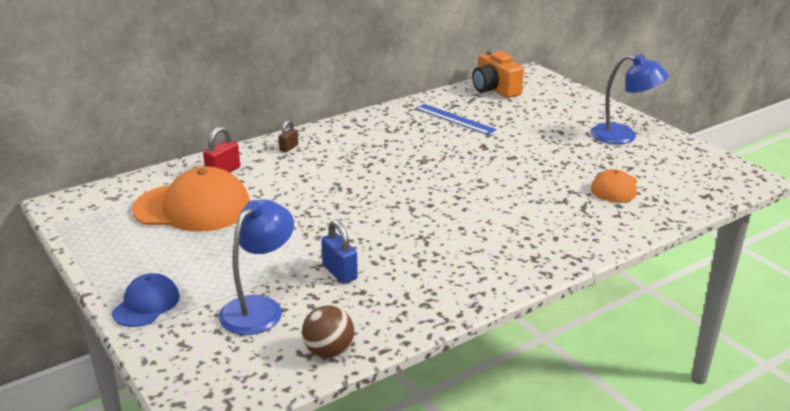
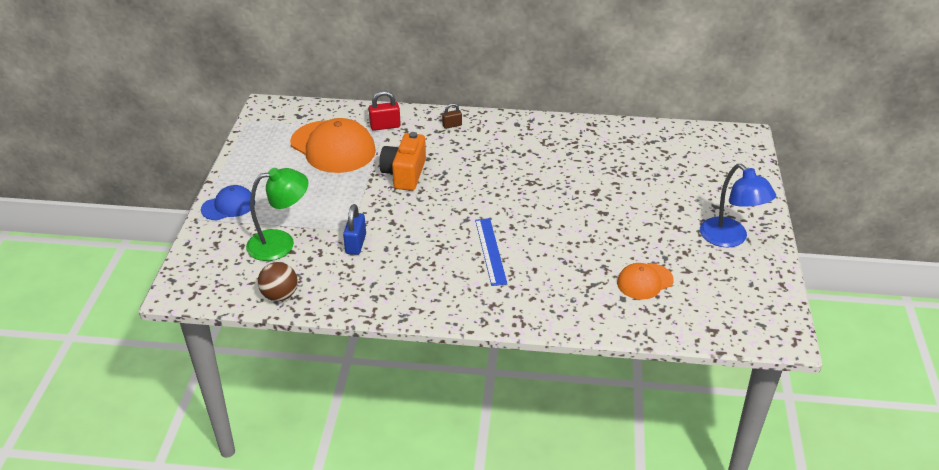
camera: 40 degrees right, 10 degrees up
(259, 308) = (281, 243): blue lamp -> green lamp
(455, 119) = (609, 155): blue ruler -> blue ruler (490, 251)
(495, 89) = (687, 140): orange camera -> orange camera (404, 174)

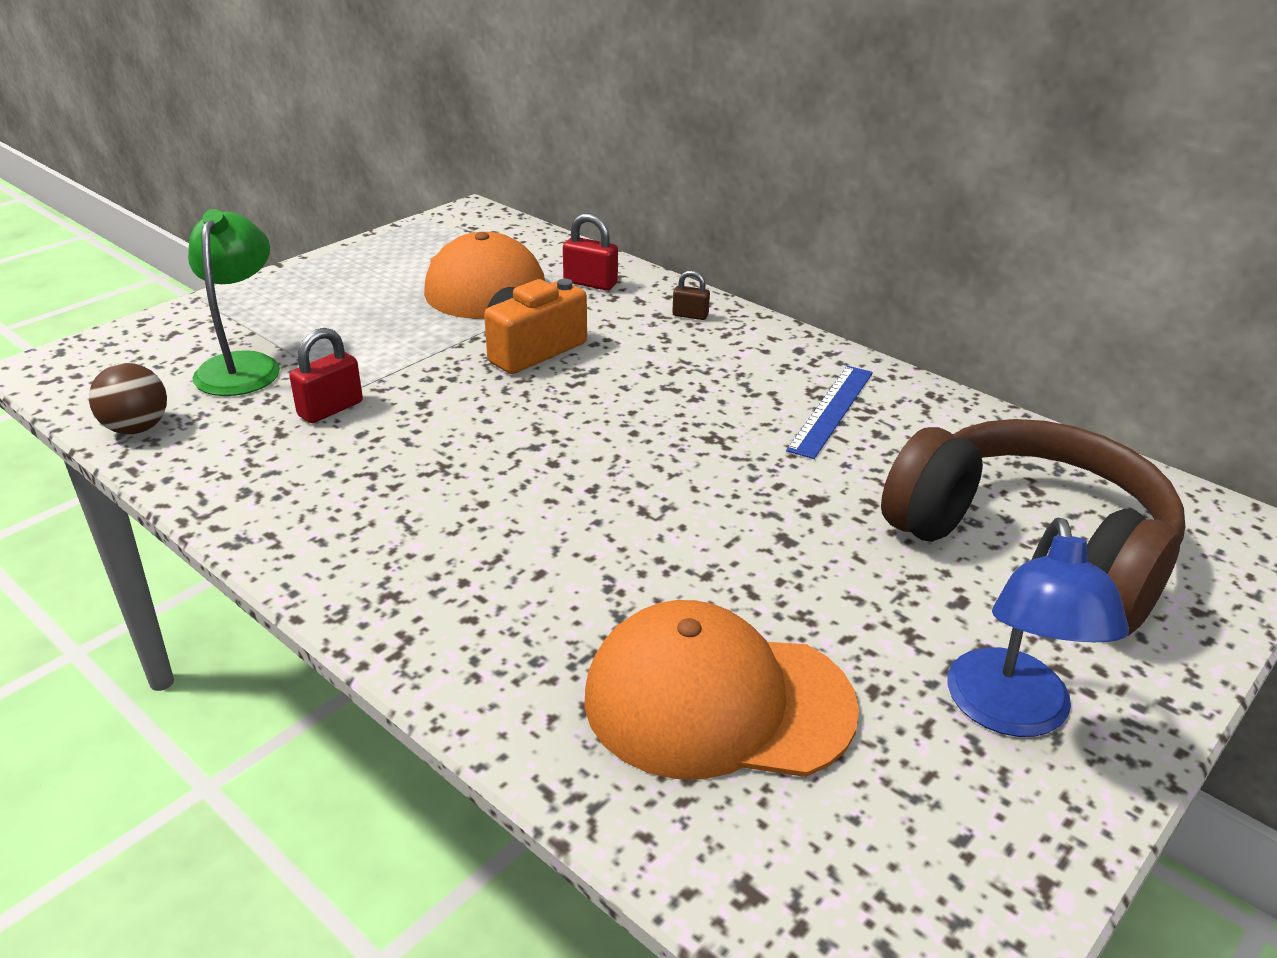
camera: 35 degrees right, 5 degrees down
(228, 206) = (255, 298): blue cap -> none
(281, 243) = (243, 365): green lamp -> green lamp turned 105 degrees counterclockwise
(355, 244) = (330, 409): blue padlock -> red padlock
(490, 251) = (506, 509): blue ruler -> blue ruler (831, 410)
(644, 281) = (717, 702): orange cap -> orange cap, size x1.86
(684, 176) = (1031, 549): none -> brown headphones

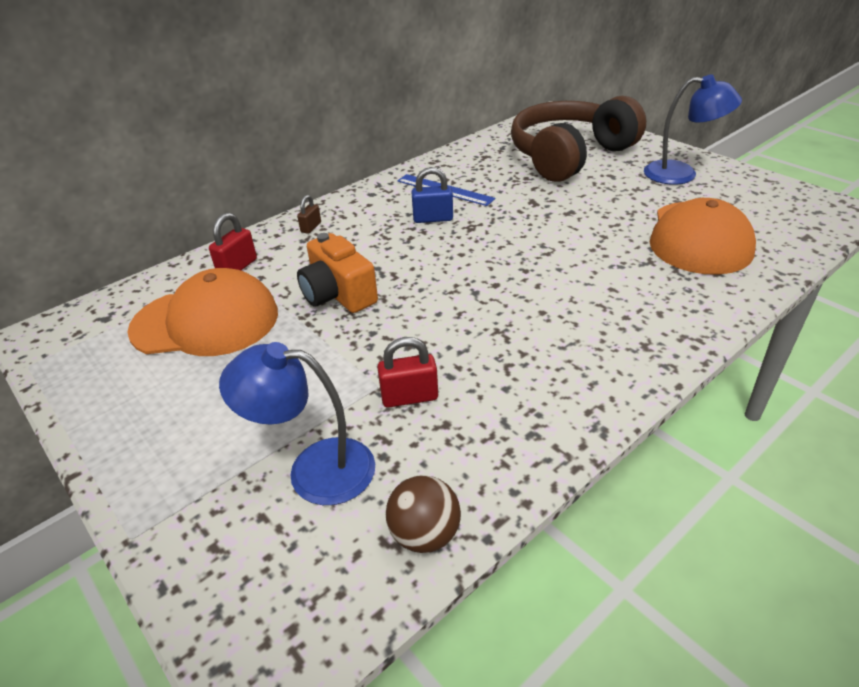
camera: 80 degrees left, 5 degrees up
(243, 365) = (314, 469): green lamp -> blue lamp
(330, 409) = (409, 397): red padlock -> red padlock turned 60 degrees counterclockwise
(733, 404) = (433, 218): none -> blue padlock

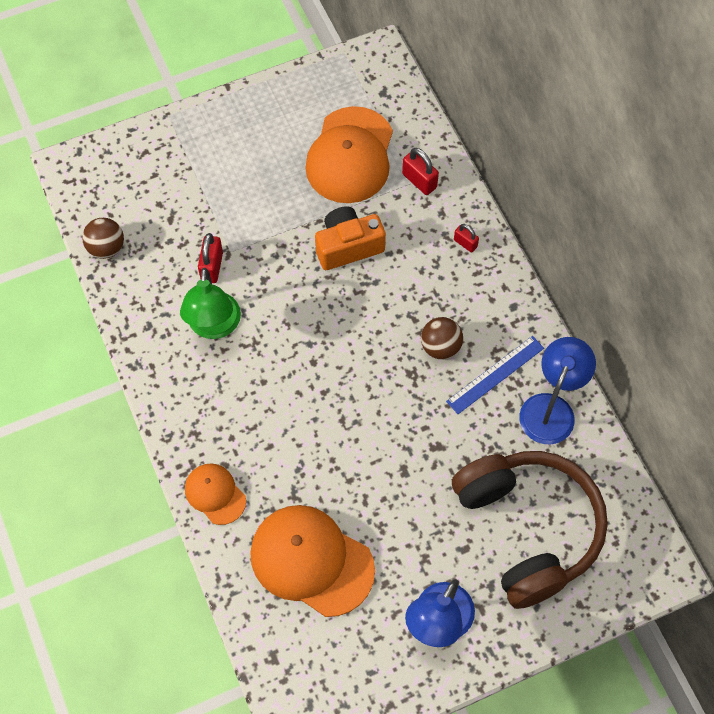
camera: 105 degrees right, 25 degrees up
(311, 227) = (465, 243): brown padlock -> red padlock
(314, 469) = (176, 204): blue lamp -> blue lamp (551, 408)
(433, 218) = (440, 347): blue padlock -> brown ball
(496, 369) = (214, 326): none -> green lamp
(698, 310) = (215, 494): none -> orange cap

